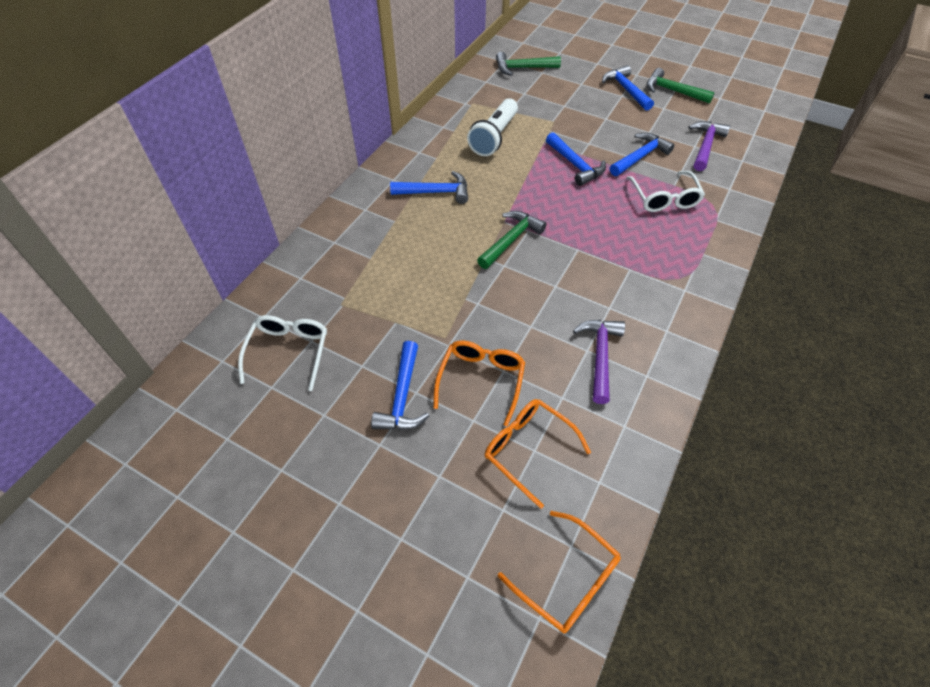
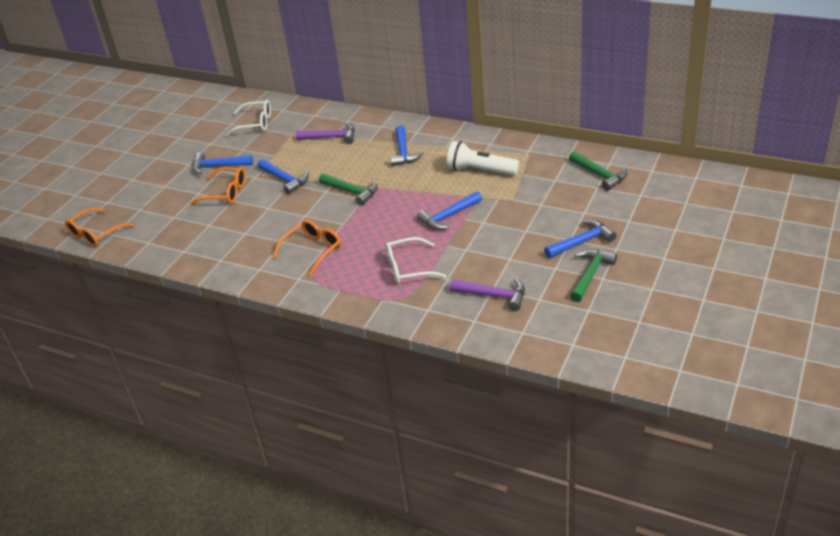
camera: 90 degrees right, 15 degrees down
(522, 68) = (600, 175): green hammer -> green hammer turned 150 degrees clockwise
(528, 449) = (174, 215): orange glasses -> orange glasses (313, 250)
(600, 356) = (239, 239): purple hammer -> purple hammer (331, 137)
(640, 156) = (467, 253): blue hammer -> blue hammer (285, 180)

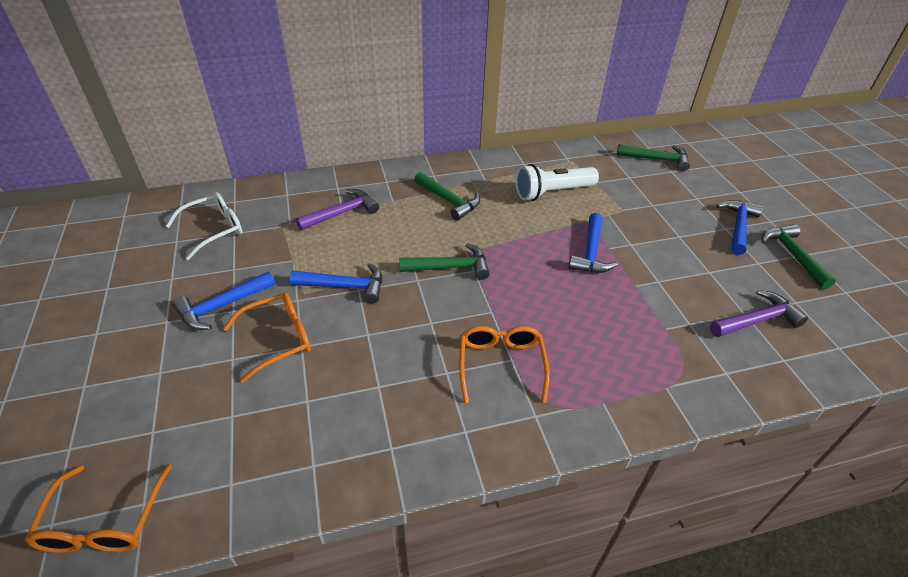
camera: 45 degrees left, 5 degrees up
(403, 152) = (449, 201): blue hammer -> green hammer
(408, 268) = (636, 332): white glasses -> none

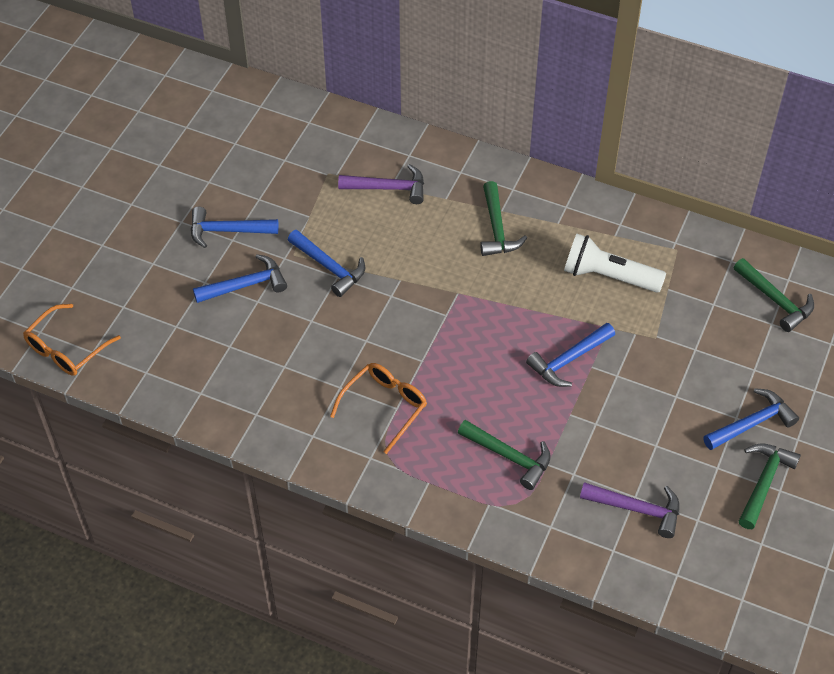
camera: 40 degrees right, 10 degrees up
(214, 229) = (271, 147): white glasses -> none
(278, 339) = (246, 285): orange glasses -> blue hammer
(450, 267) = (429, 300): green hammer -> green hammer (509, 457)

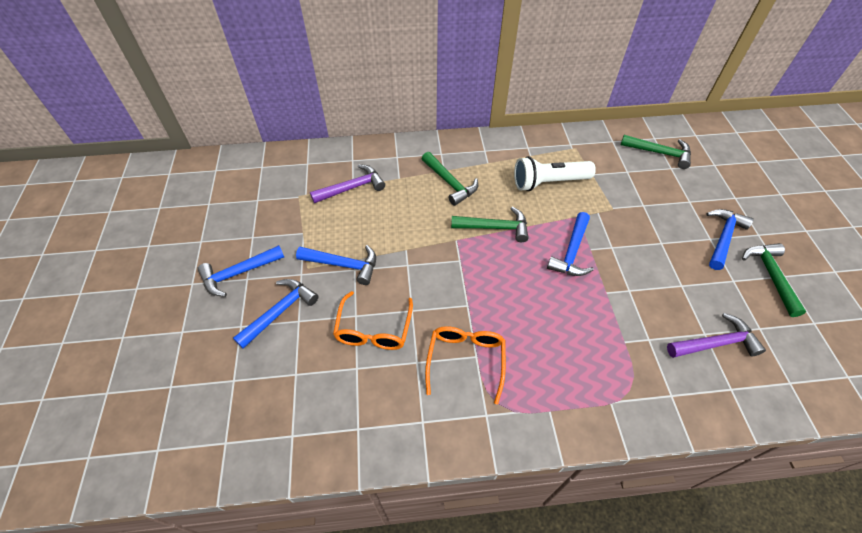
camera: 30 degrees left, 0 degrees up
(66, 349) = (126, 462): orange glasses -> orange glasses (374, 329)
(509, 457) = (593, 351): green hammer -> green hammer (495, 227)

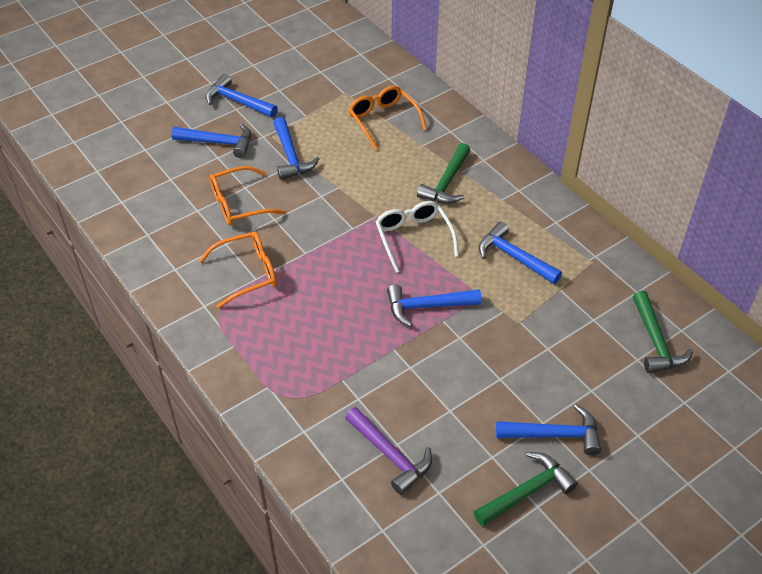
camera: 60 degrees right, 5 degrees down
(352, 188) = (383, 120): purple hammer -> orange glasses
(495, 227) = (413, 238): green hammer -> white glasses
(548, 182) = (514, 257): white flashlight -> blue hammer

